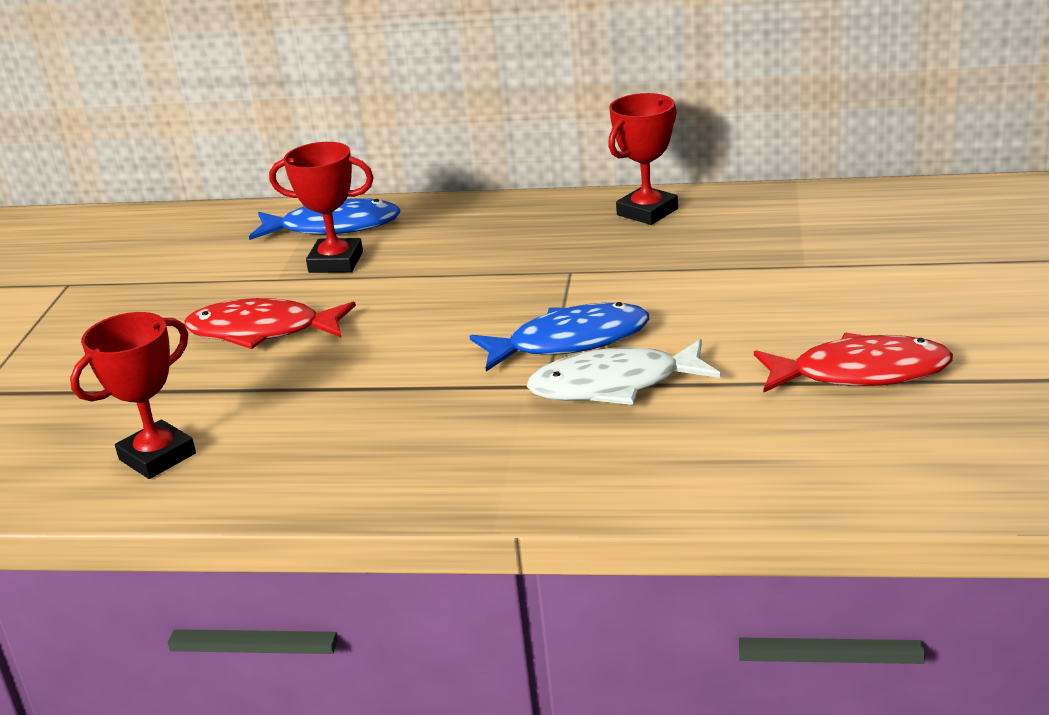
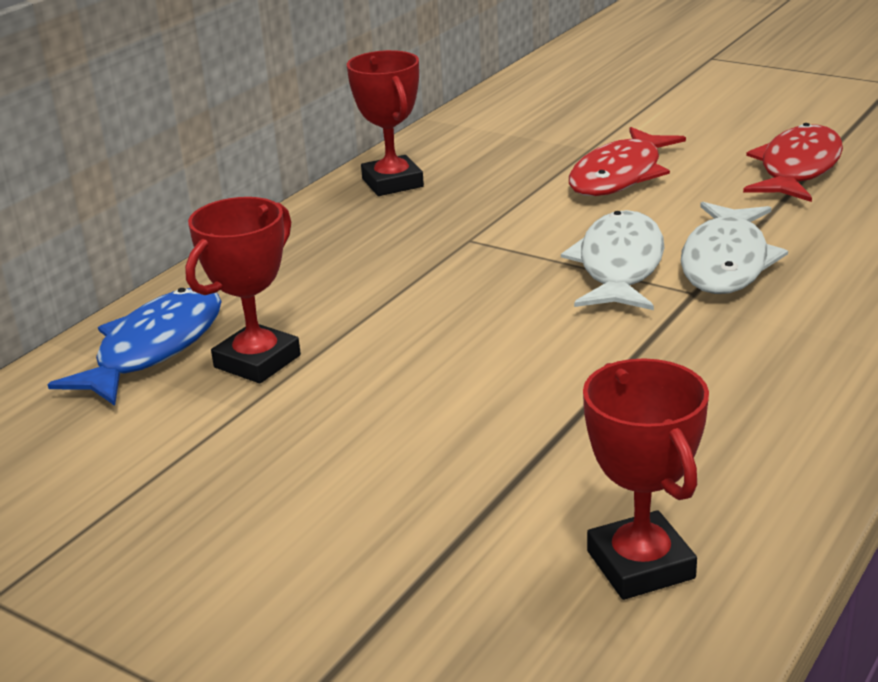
camera: 65 degrees left, 0 degrees up
(262, 331) = (380, 439): red fish -> red fish (619, 175)
(570, 342) = (619, 266): blue fish -> white fish

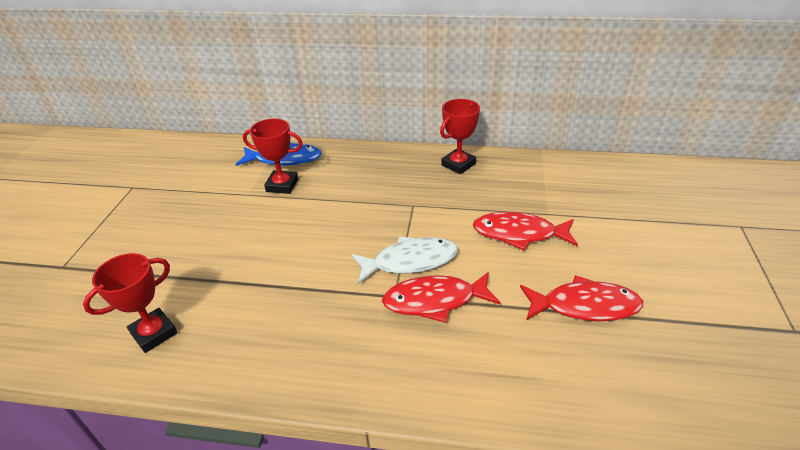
camera: 65 degrees right, 10 degrees up
(726, 262) = (434, 300): white fish -> red fish

